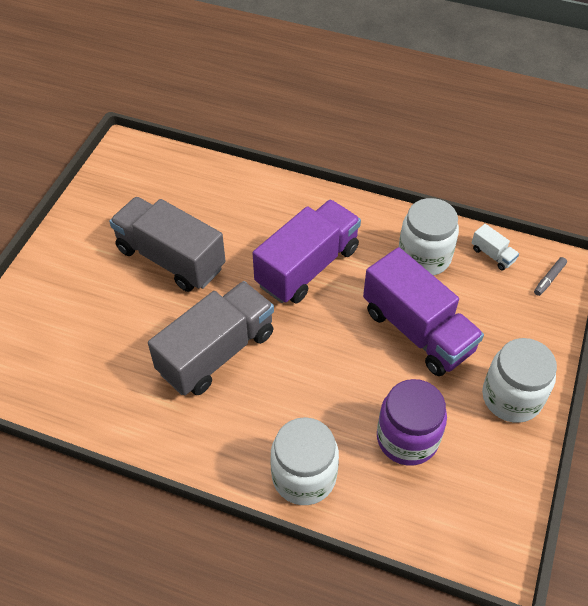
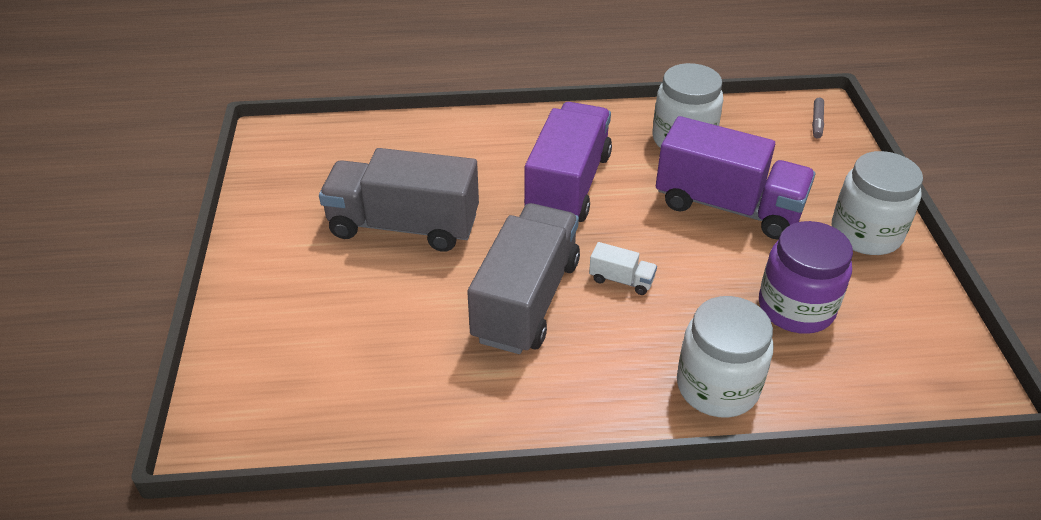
camera: 25 degrees left, 10 degrees down
(492, 255) = (748, 118): white truck -> white truck (621, 280)

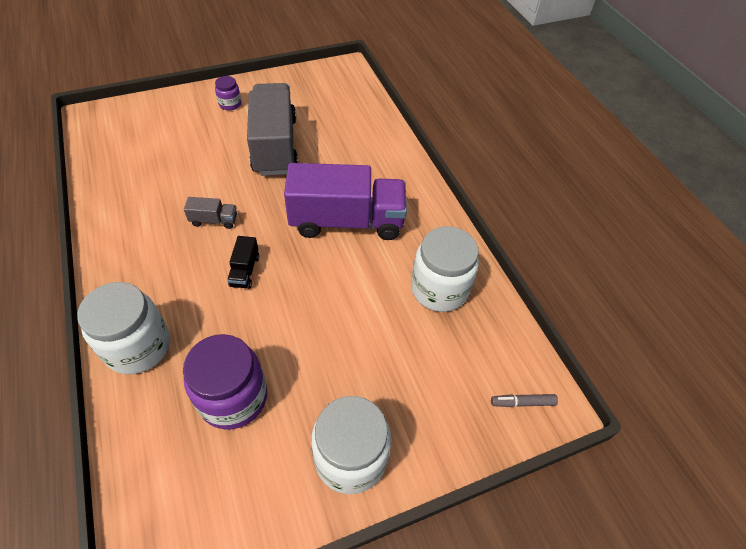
camera: 70 degrees right, 10 degrees up
(283, 260) = (230, 104): none -> purple jar
(526, 300) = (214, 220): grey truck -> grey truck, size x0.41
(621, 280) = (245, 271): white truck -> black truck
(728, 206) = (355, 333): purple truck -> none

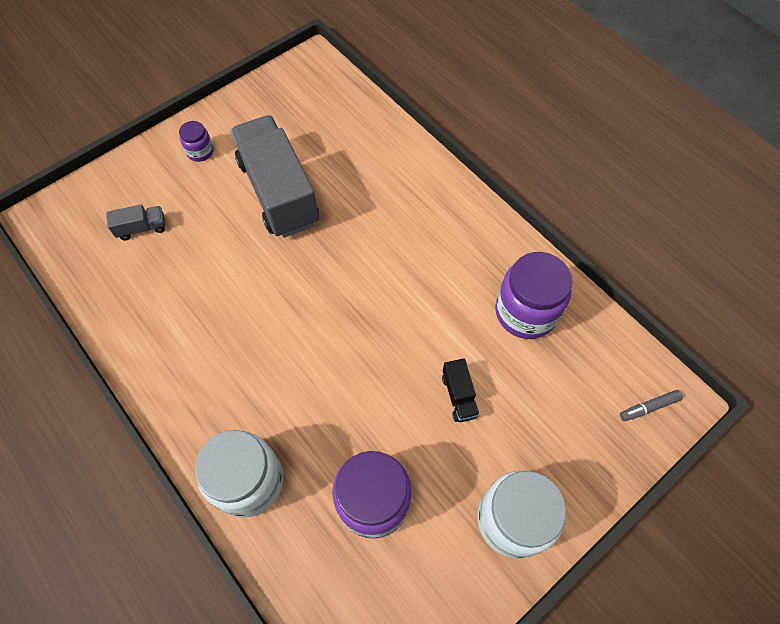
camera: 15 degrees left, 10 degrees up
(214, 220) = (256, 308): grey truck -> grey truck (142, 228)
(245, 271) = (318, 357): black truck -> black truck (459, 396)
(347, 221) = (399, 263): purple truck -> none
(439, 289) = (525, 312): white jar -> purple jar

